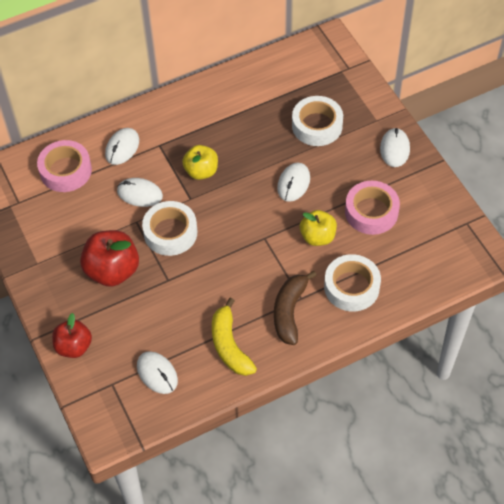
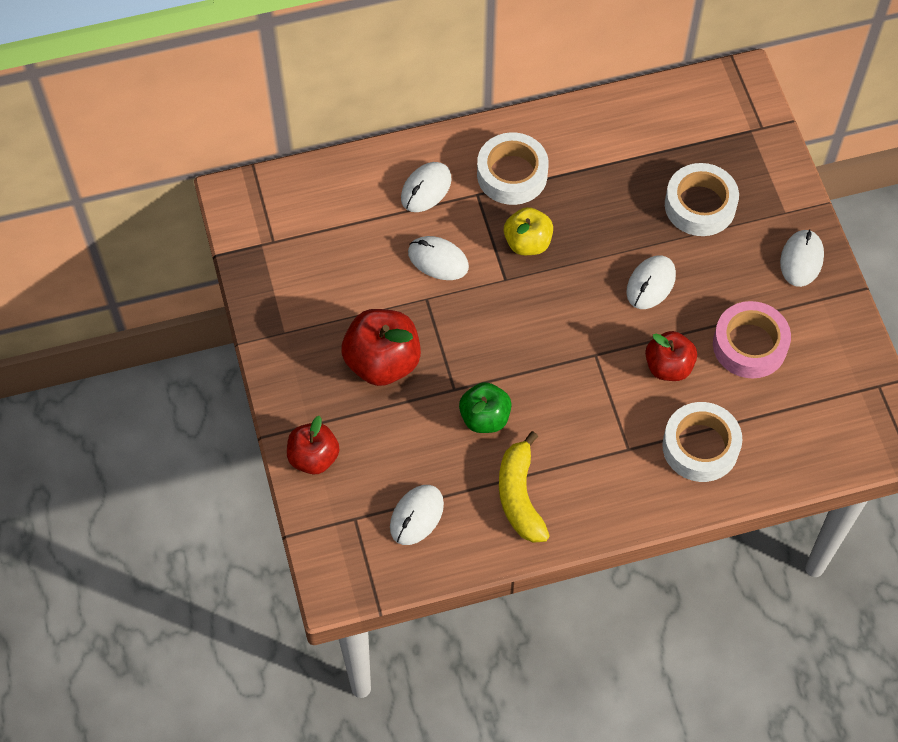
camera: 10 degrees right, 5 degrees up
(65, 170) = (344, 208): pink tape -> none
(157, 373) = (416, 516): white mouse -> white mouse turned 60 degrees clockwise
(170, 232) = (469, 323): white tape -> white tape (512, 174)
(194, 295) = (485, 418): none -> green apple
(289, 311) = (609, 465): brown banana -> none
(317, 237) = (668, 366): yellow apple -> red apple

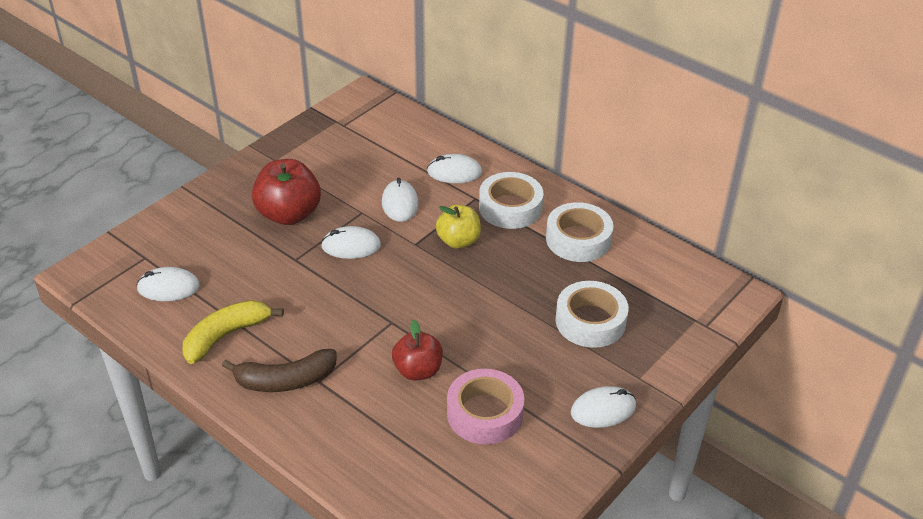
camera: 55 degrees right, 20 degrees down
(313, 457) = (182, 216): red apple -> none
(485, 418) = (282, 286): green apple -> none
(610, 474) = (285, 380): none -> brown banana
(650, 284) = (487, 325): white mouse -> white mouse (351, 246)
(700, 446) = (356, 426): white tape -> white tape (578, 239)

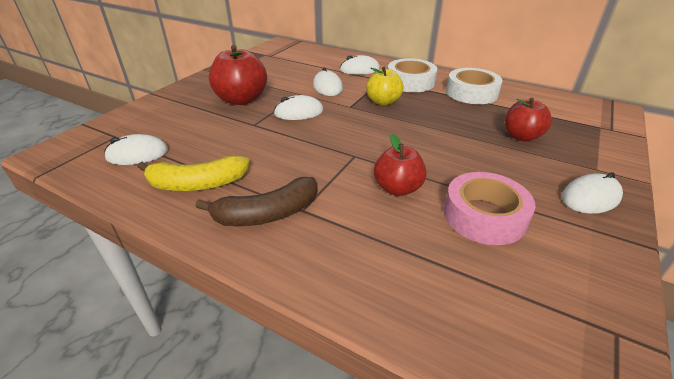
camera: 10 degrees left, 5 degrees down
(226, 336) = (197, 184): yellow banana -> yellow banana turned 135 degrees counterclockwise
(590, 321) = (521, 136): white tape -> red apple

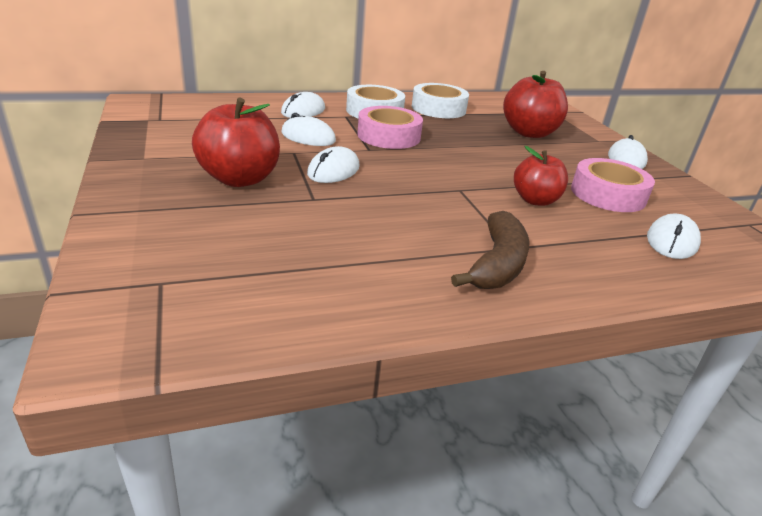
camera: 50 degrees left, 5 degrees down
(137, 154) = (248, 284): white mouse -> white mouse (672, 241)
(197, 184) = (387, 275): yellow banana -> none
(383, 102) = (388, 136): yellow apple -> pink tape
(521, 136) = (529, 133): red apple -> red apple, size x1.53

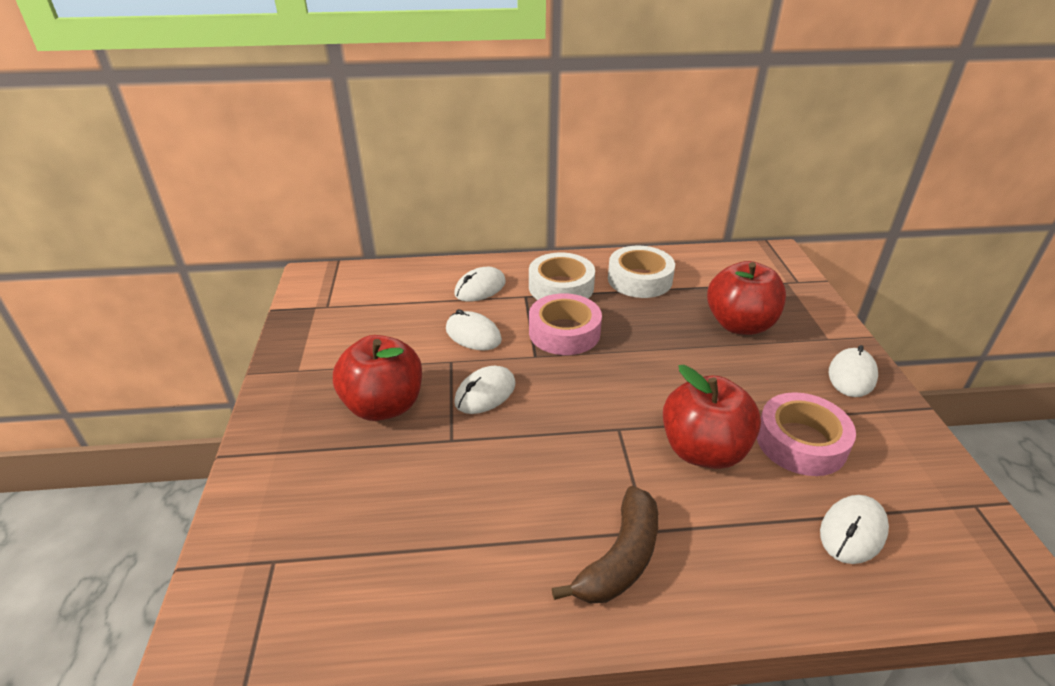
camera: 15 degrees right, 5 degrees up
(535, 200) = (703, 450): red apple -> red apple, size x1.53

